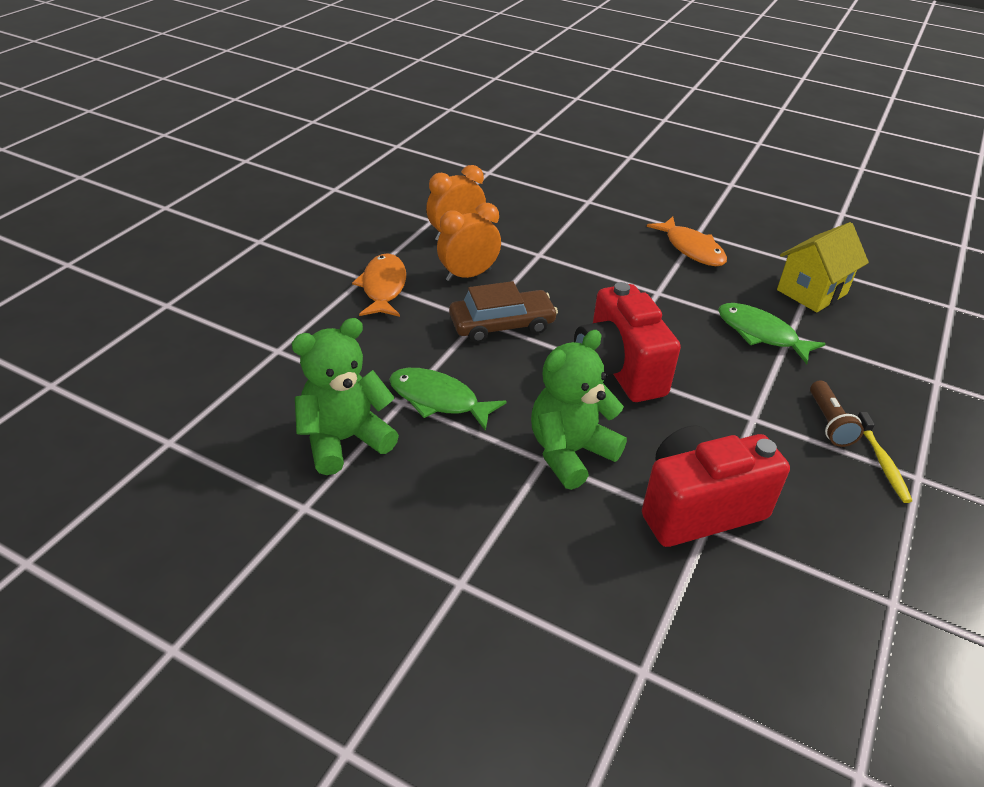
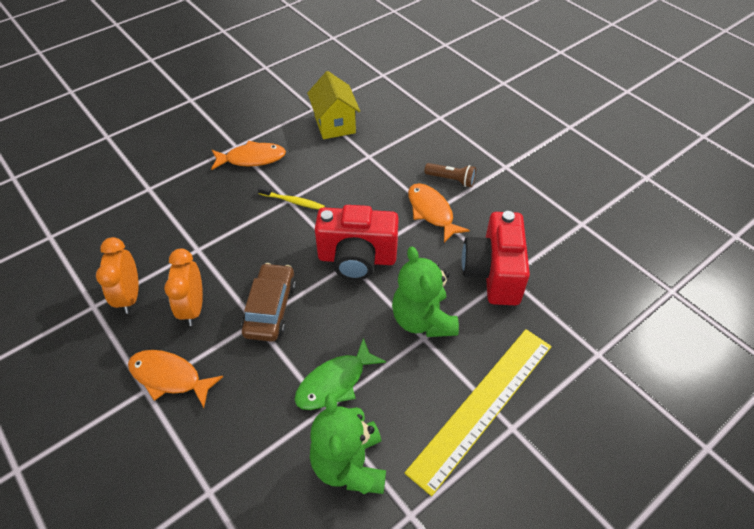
camera: 65 degrees left, 10 degrees up
(477, 543) = (482, 406): none -> yellow ruler
(751, 417) = (431, 212): none -> orange fish
(760, 334) = (360, 169): green fish -> none
(882, 462) = (489, 174): yellow toothbrush -> yellow toothbrush (293, 201)

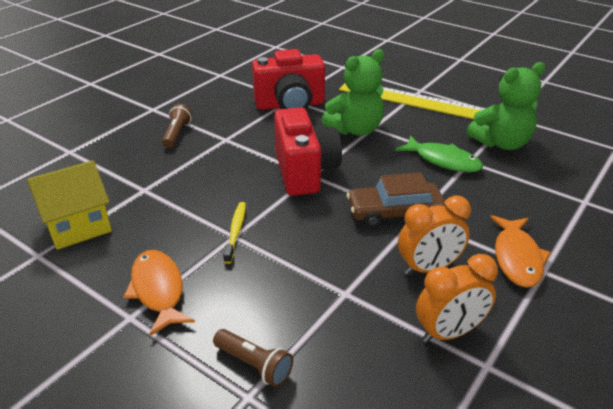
camera: 105 degrees left, 15 degrees down
(167, 194) = (254, 365): none -> brown flashlight
(431, 212) = (226, 139): orange fish -> none

